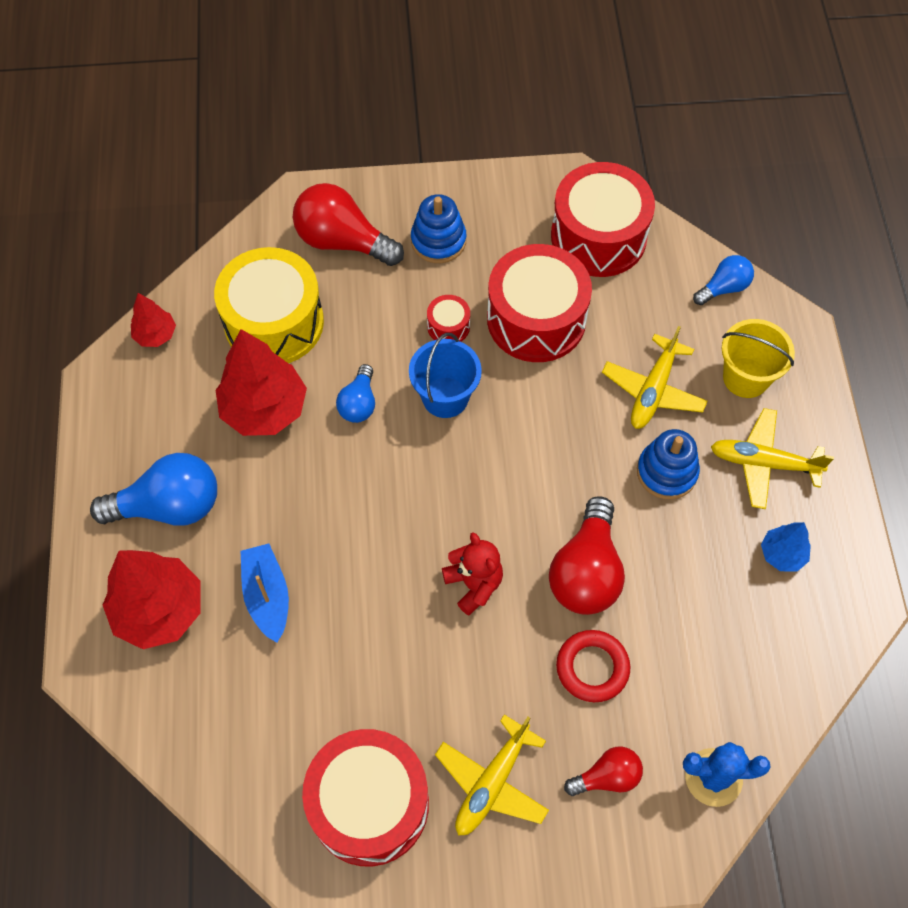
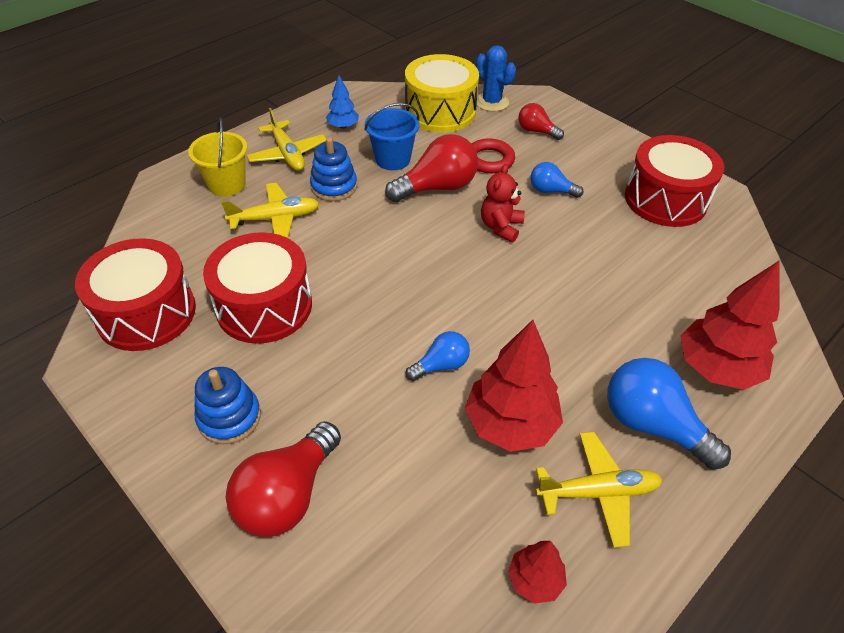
camera: 130 degrees left, 15 degrees down
(267, 596) = (631, 317): blue boat -> none
(274, 322) = (426, 483): yellow drum -> yellow drum (440, 111)
(342, 241) = (287, 495): red light bulb -> red light bulb turned 45 degrees clockwise
(445, 397) = (384, 318): blue bucket -> blue bucket (392, 159)
(448, 326) = (317, 354): red drum -> none
(492, 783) = (593, 164): yellow plane -> yellow plane (598, 492)
(724, 288) = (152, 224): blue light bulb -> blue light bulb (550, 191)

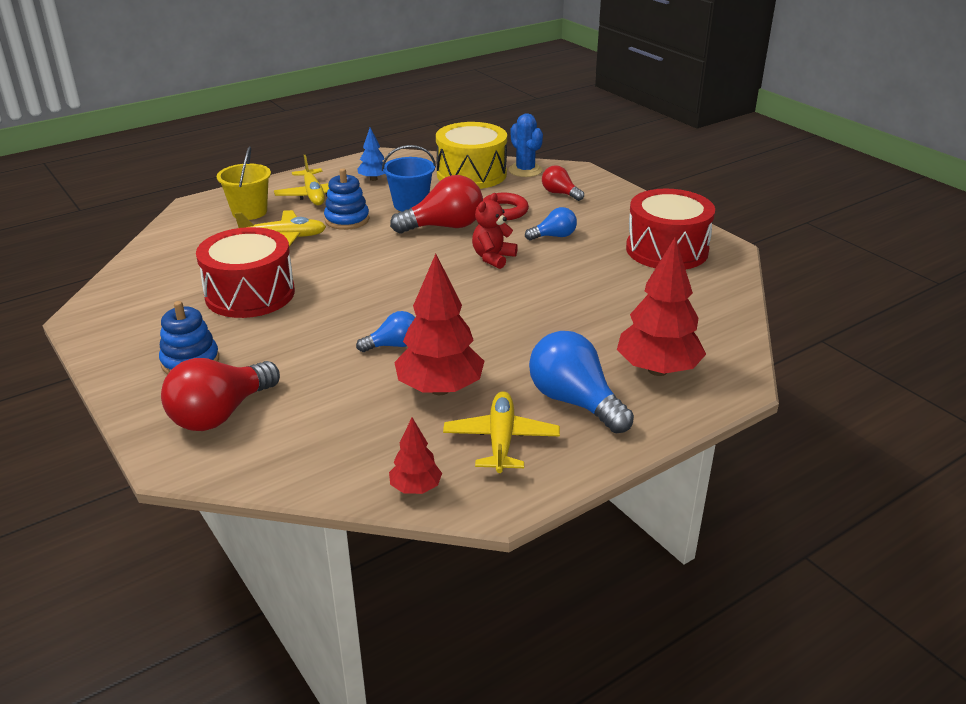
camera: 10 degrees right, 15 degrees down
(146, 313) = (145, 290): red drum -> none
(550, 191) = (554, 236): blue light bulb -> blue light bulb turned 135 degrees clockwise
(598, 492) = (501, 440): yellow plane -> yellow plane turned 90 degrees counterclockwise

